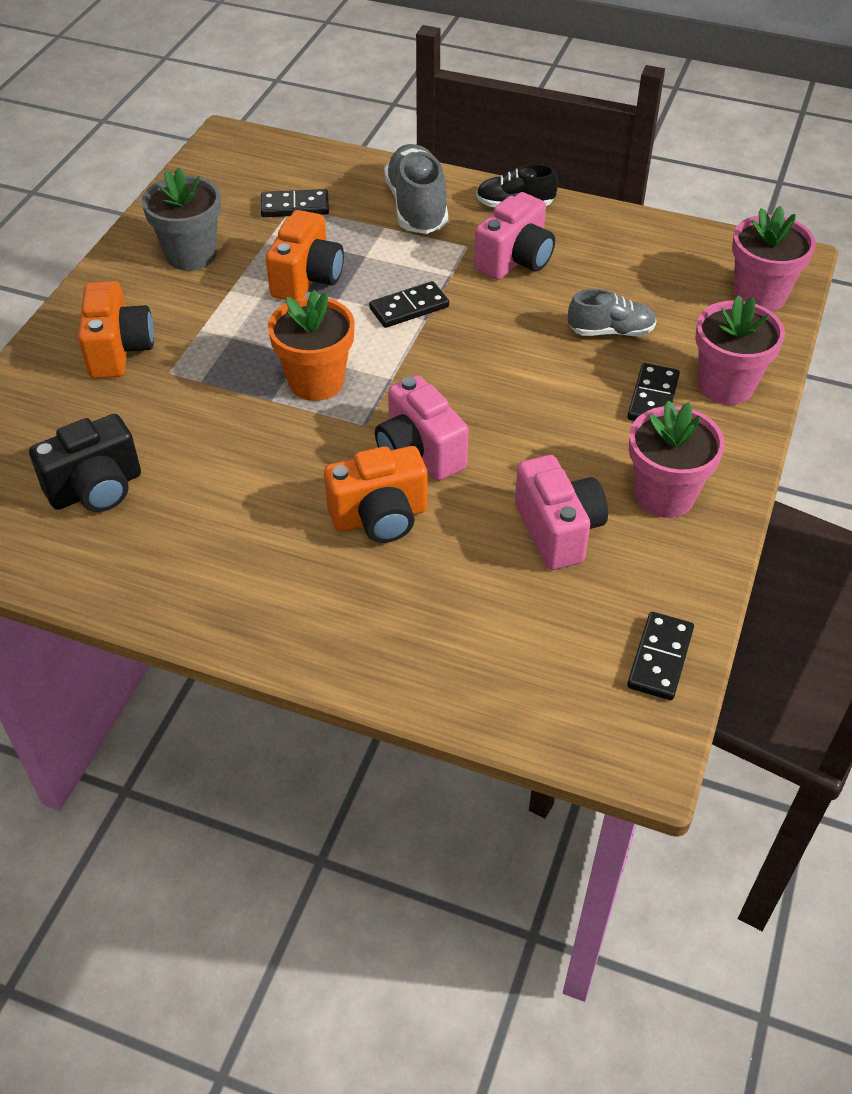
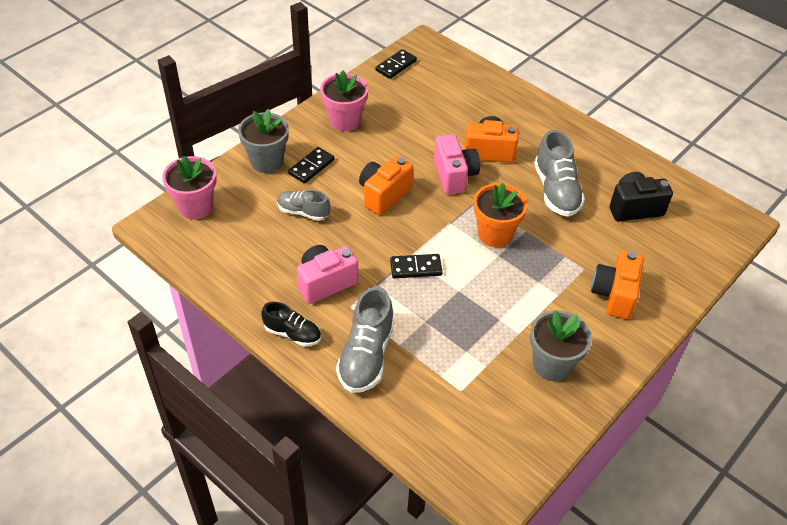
camera: 160 degrees left, 0 degrees up
(238, 479) = (556, 191): none -> grey shoe
(295, 207) = (459, 389): black domino -> none
(307, 279) = (474, 313): orange camera -> orange camera (383, 195)
(558, 530) = (406, 121): pink camera -> none
(726, 385) = (267, 161): pink flower pot -> grey flower pot

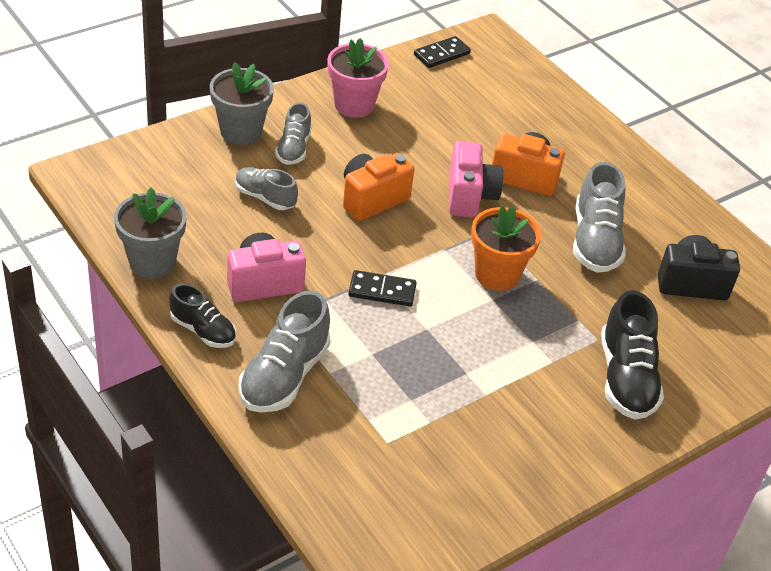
camera: 10 degrees right, 5 degrees down
(196, 207) = (136, 164): pink flower pot -> none
(311, 167) = (293, 149): black domino -> grey shoe
(552, 364) = (515, 440): grey flower pot -> grey flower pot (152, 261)
(614, 295) = (626, 378): orange camera -> black shoe

